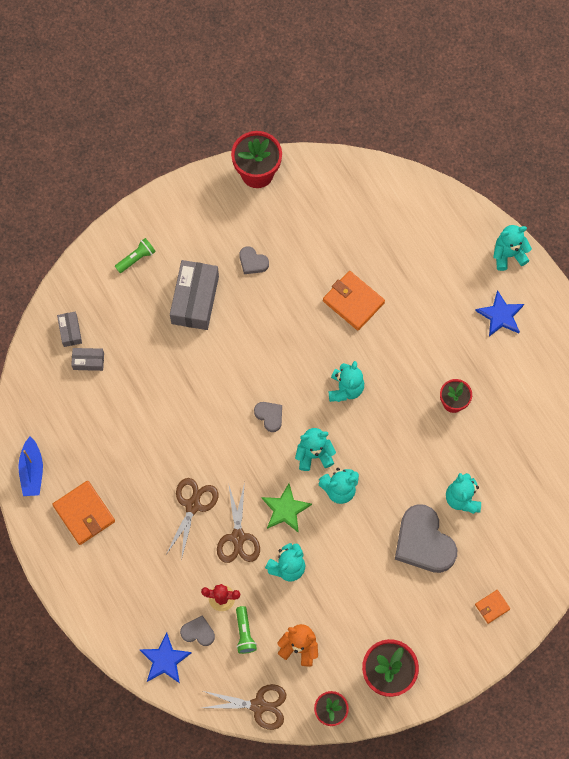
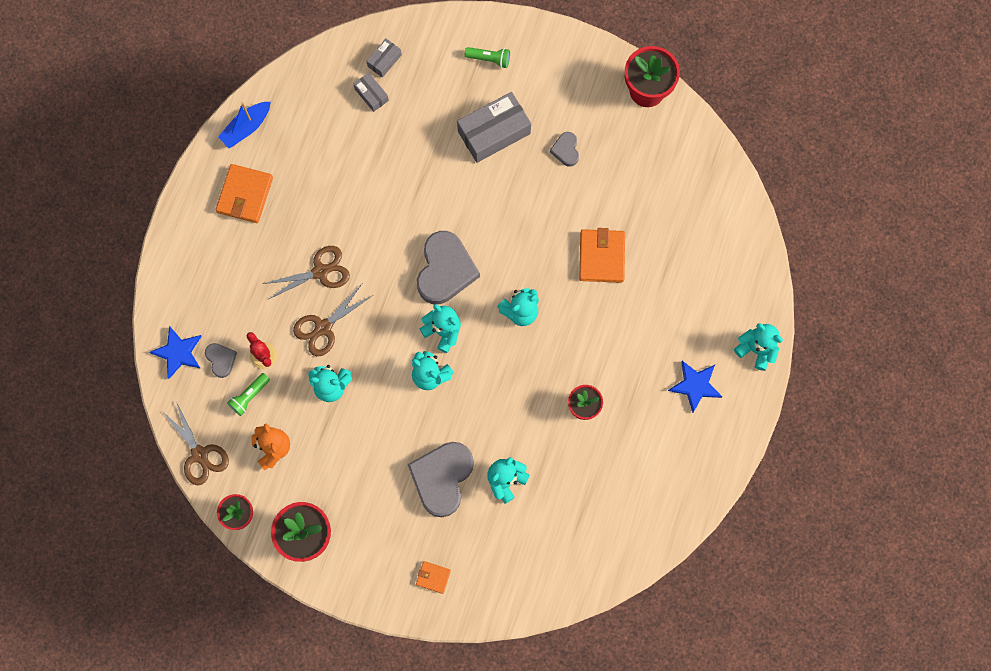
camera: 50 degrees right, 5 degrees up
(269, 416) = (445, 270): grey heart -> grey heart, size x2.08
(285, 509) = (377, 346): green star -> none

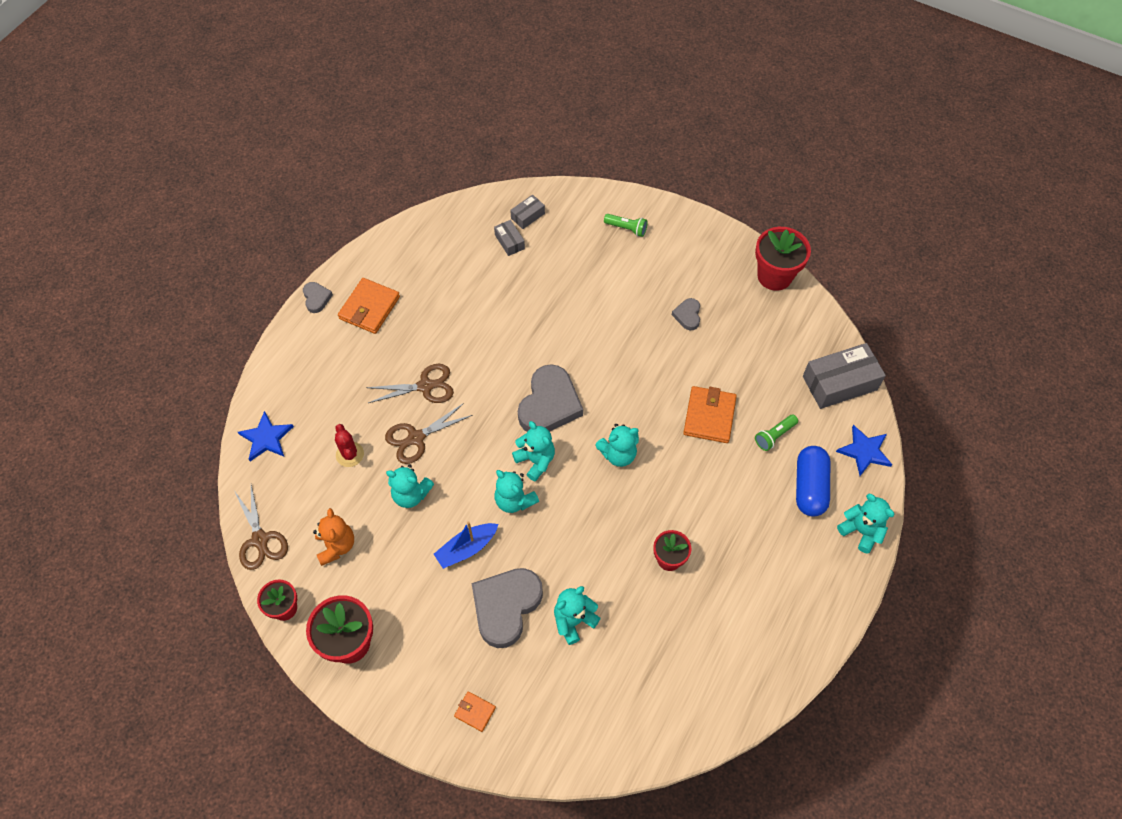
camera: 10 degrees right, 15 degrees down
(221, 360) = (306, 452): grey heart -> grey heart (316, 298)
(246, 128) = (386, 252): blue boat -> blue boat (466, 548)
(249, 396) = (326, 491): green flashlight -> green flashlight (774, 436)
(494, 132) = (620, 290): grey box -> grey box (839, 383)
(695, 385) = (792, 557): blue star -> blue star (864, 451)
(704, 313) = (809, 487): none -> blue capsule

